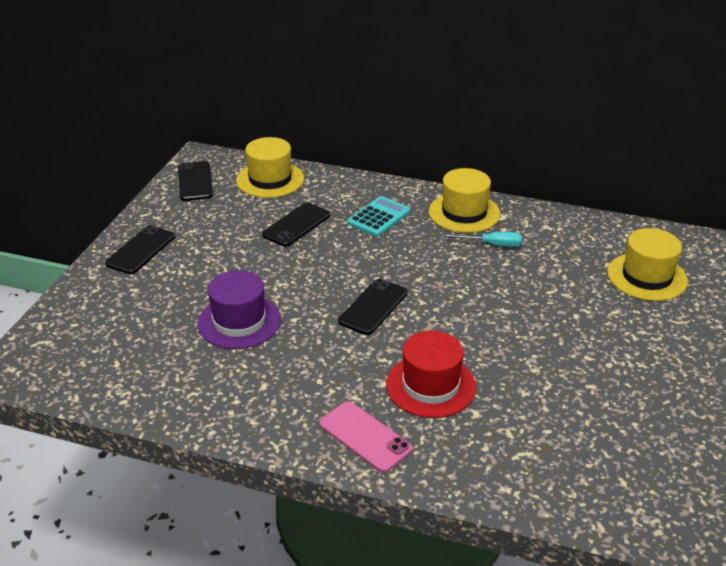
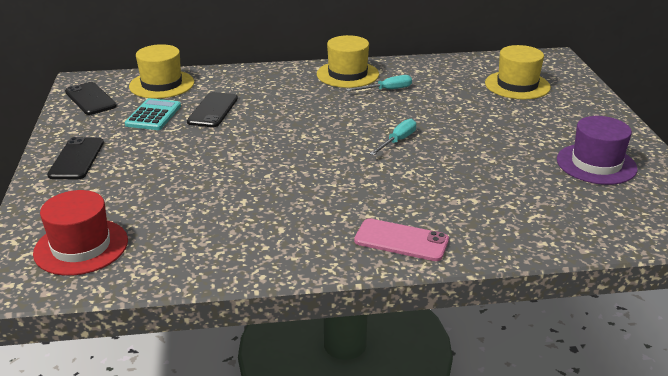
camera: 25 degrees left, 5 degrees down
(239, 321) = (218, 189): purple hat -> purple hat (596, 164)
(373, 307) = (329, 151): black phone -> none
(379, 217) = (280, 91): turquoise calculator -> turquoise calculator (153, 115)
(431, 386) = (423, 191): red hat -> red hat (81, 247)
(452, 315) = (397, 141): none -> turquoise screwdriver

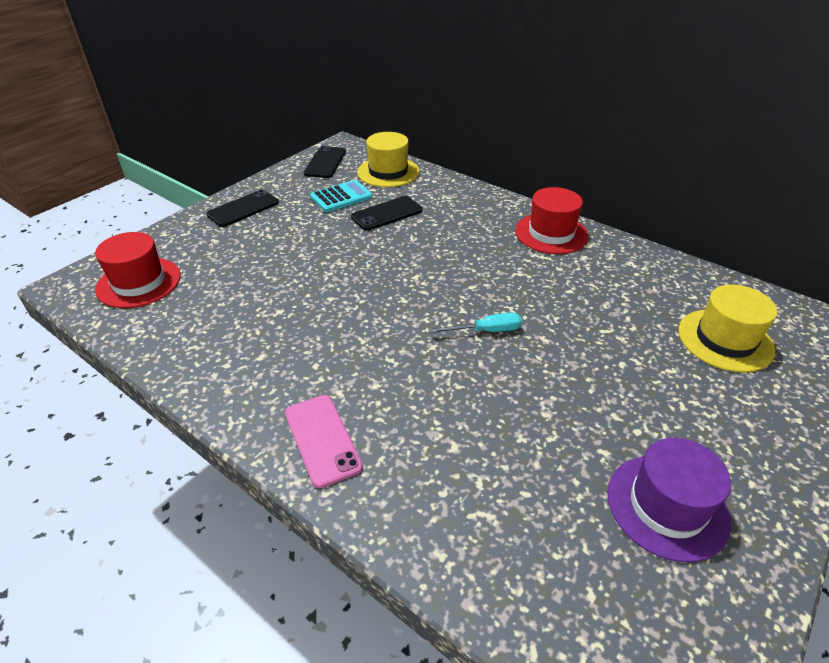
camera: 45 degrees right, 10 degrees up
(347, 74) = (551, 233): yellow hat -> red hat
(387, 90) = (563, 269): turquoise screwdriver -> none

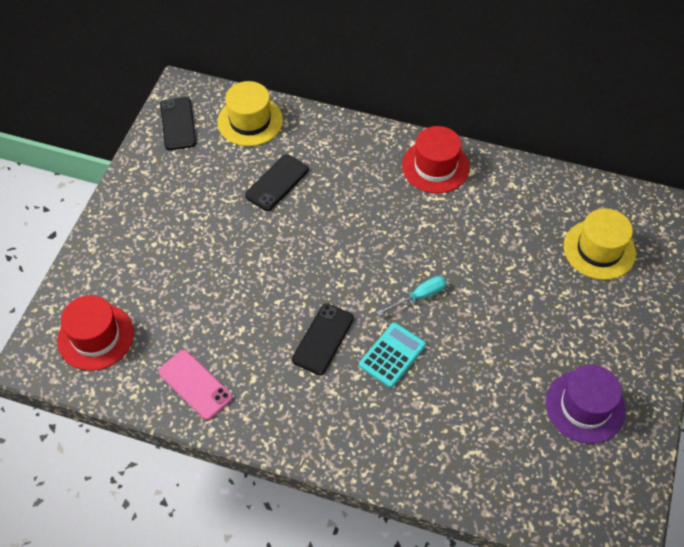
camera: 20 degrees left, 15 degrees up
(243, 209) = (133, 215): black phone -> black phone (323, 339)
(322, 439) = (341, 434): pink phone -> pink phone (195, 384)
(341, 197) = (221, 171): turquoise calculator -> turquoise calculator (392, 355)

